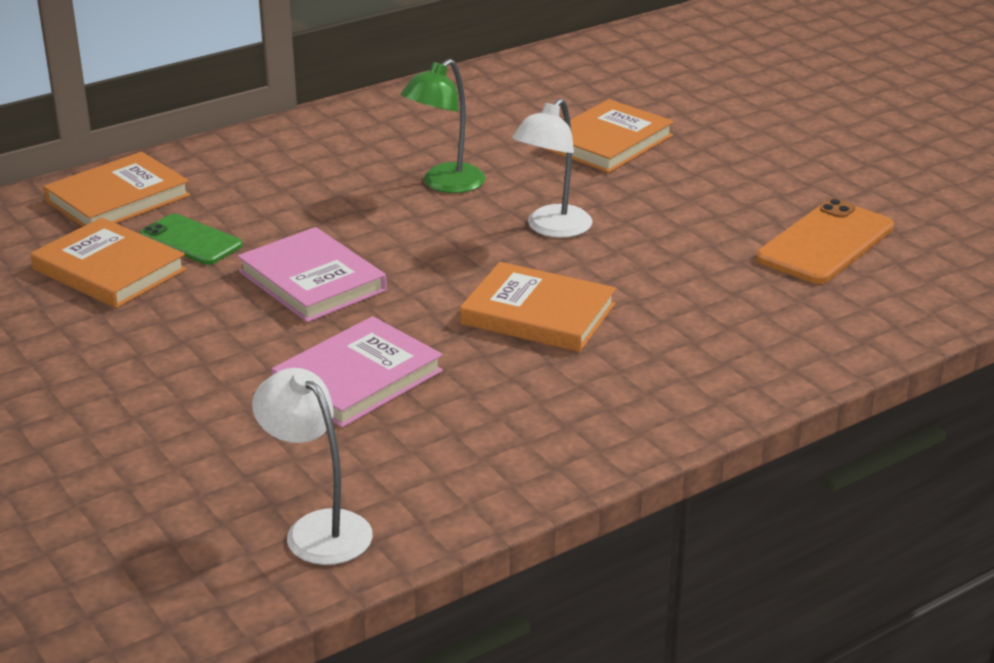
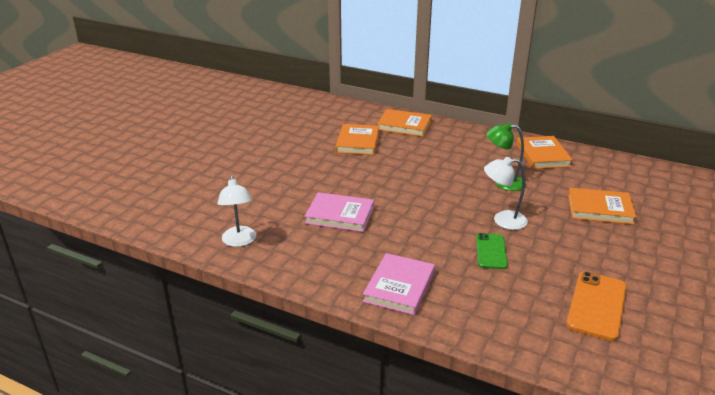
camera: 60 degrees right, 0 degrees up
(191, 240) = (393, 148): green phone -> green phone (491, 251)
(312, 281) = (395, 181): pink book -> pink book (399, 287)
(318, 528) = (239, 241): white lamp -> white lamp turned 150 degrees clockwise
(538, 314) = (429, 240): orange book -> orange book (542, 155)
(825, 243) = (597, 305): orange phone -> orange phone turned 75 degrees counterclockwise

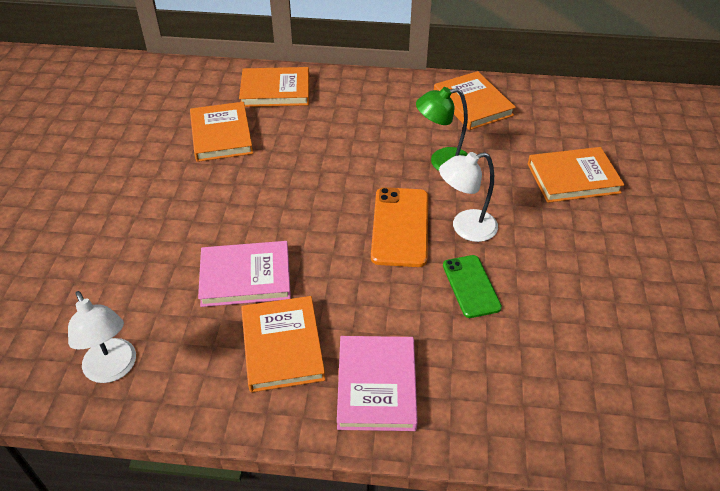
camera: 20 degrees left, 15 degrees up
(347, 253) = (282, 346): none -> orange book
(597, 305) = (630, 340): orange phone -> orange phone (400, 227)

